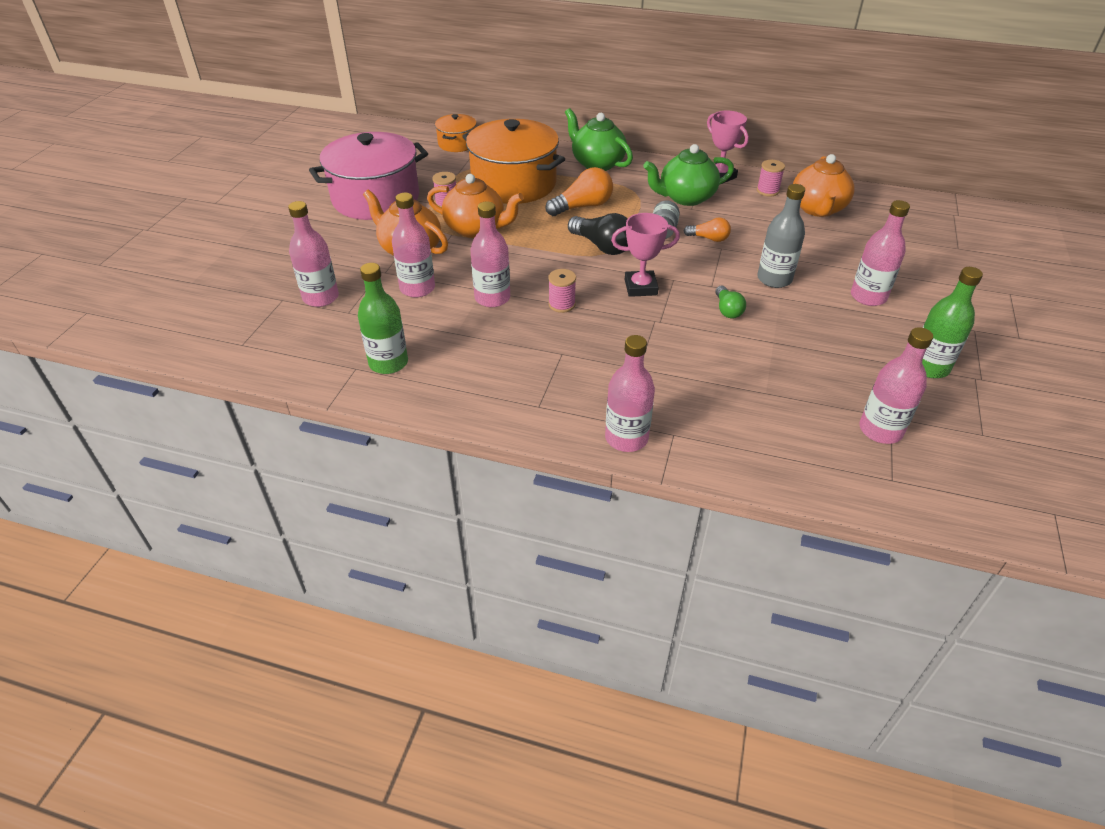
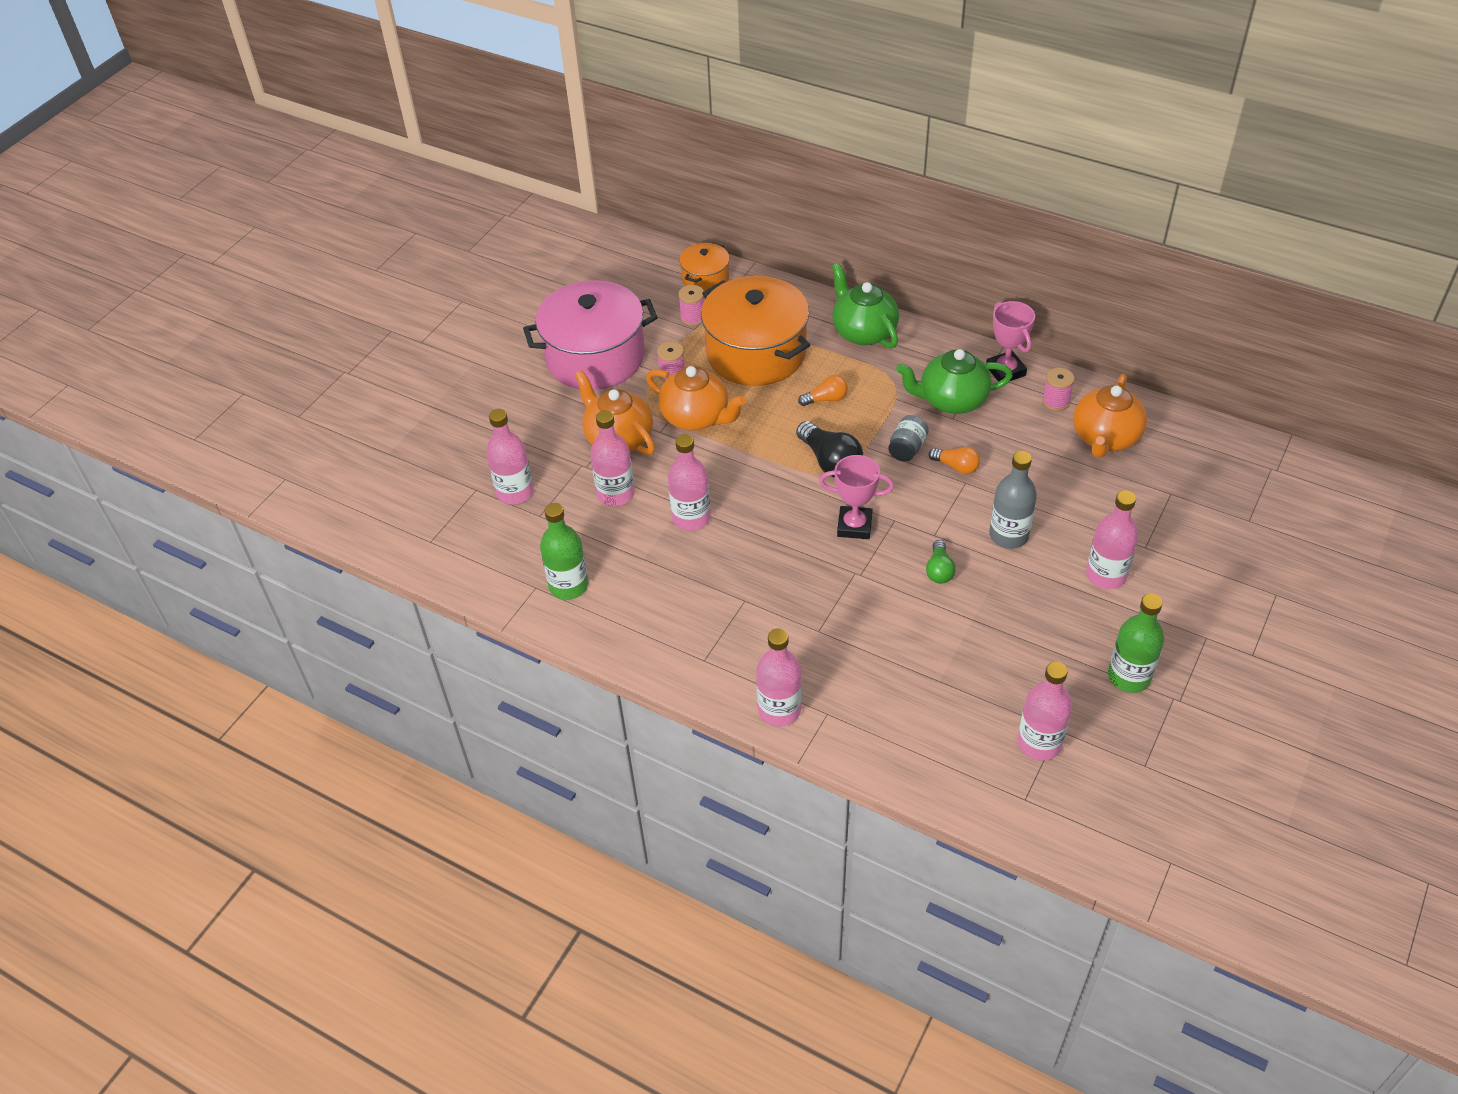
camera: 15 degrees right, 5 degrees up
(562, 304) = (762, 537): pink spool -> pink spool (693, 317)
(582, 207) = (826, 399): orange light bulb -> orange light bulb, size x0.60

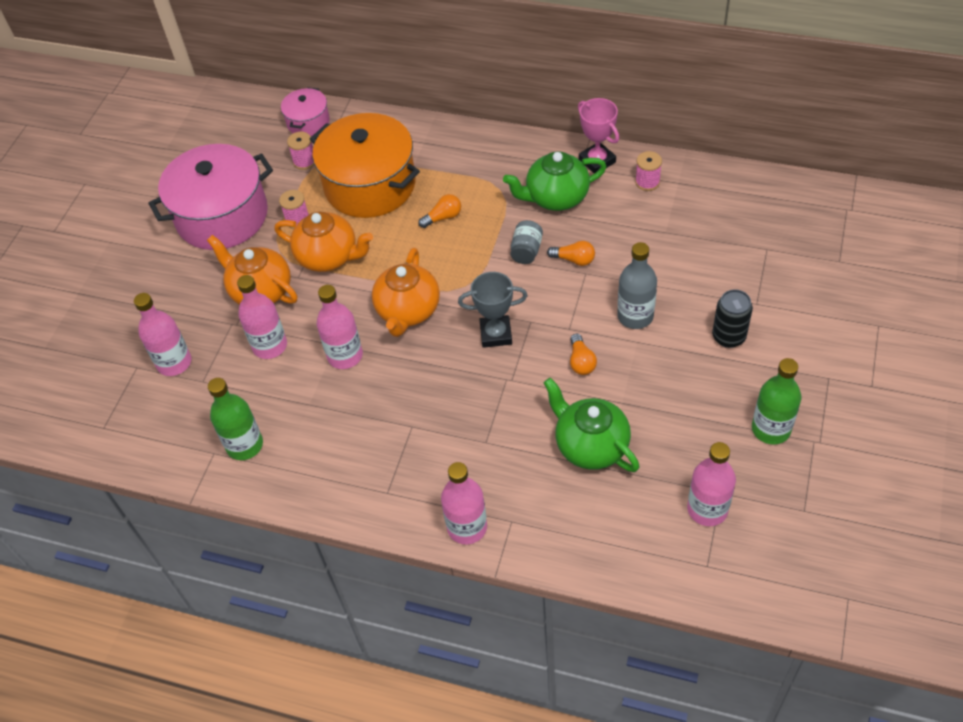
camera: 10 degrees left, 5 degrees up
(705, 279) = (308, 122): orange pot -> pink pot
(830, 462) = (460, 277): black light bulb -> none
(854, 526) = (496, 334): pink trophy -> grey trophy
(863, 332) = (462, 147): green teapot -> green teapot (590, 445)
(939, 570) = (581, 361): green light bulb -> orange light bulb
(1105, 438) = (698, 208): orange teapot -> orange teapot (408, 311)
(1106, 575) = (728, 337): pink bottle -> black can

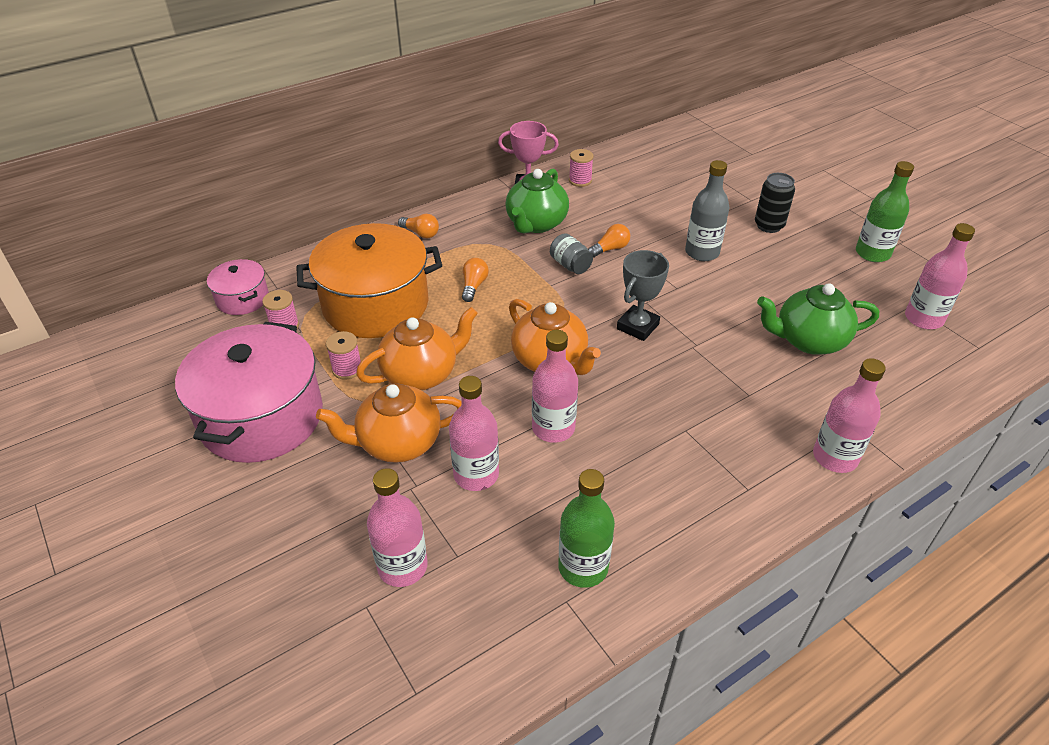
camera: 55 degrees left, 10 degrees down
(581, 361) = (717, 300): orange light bulb -> orange light bulb (421, 233)

